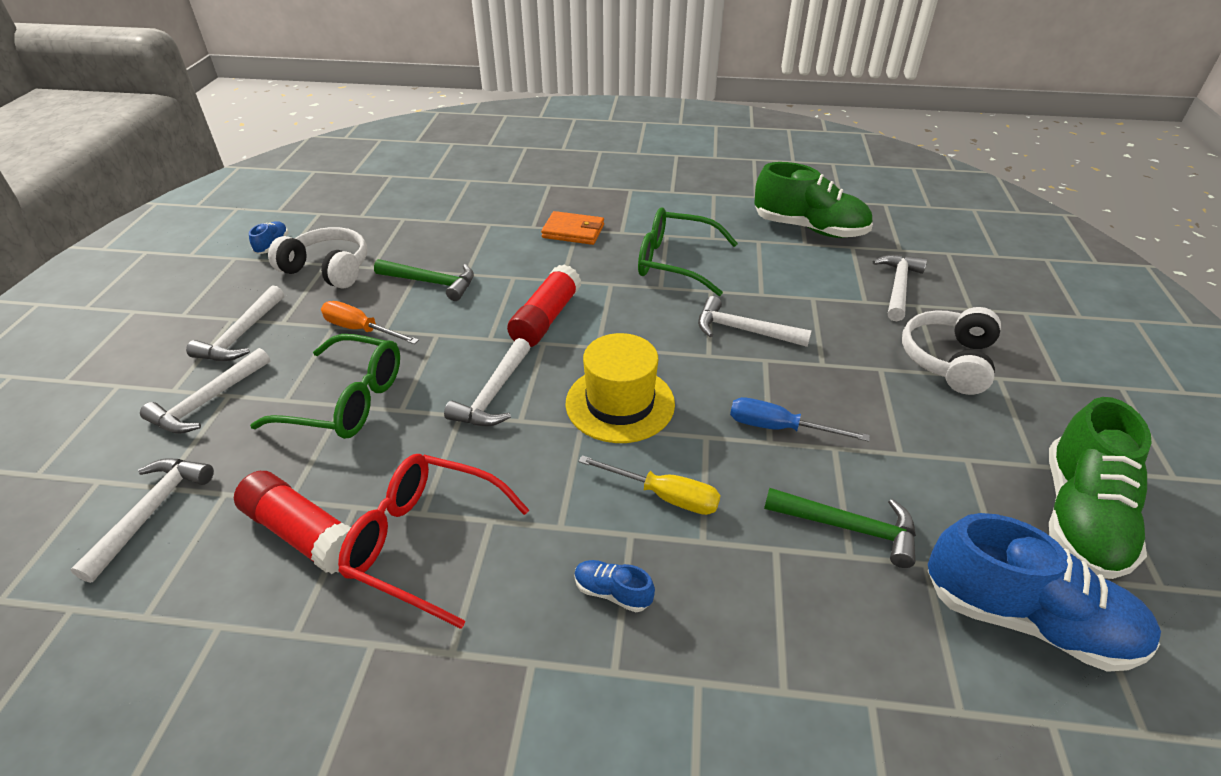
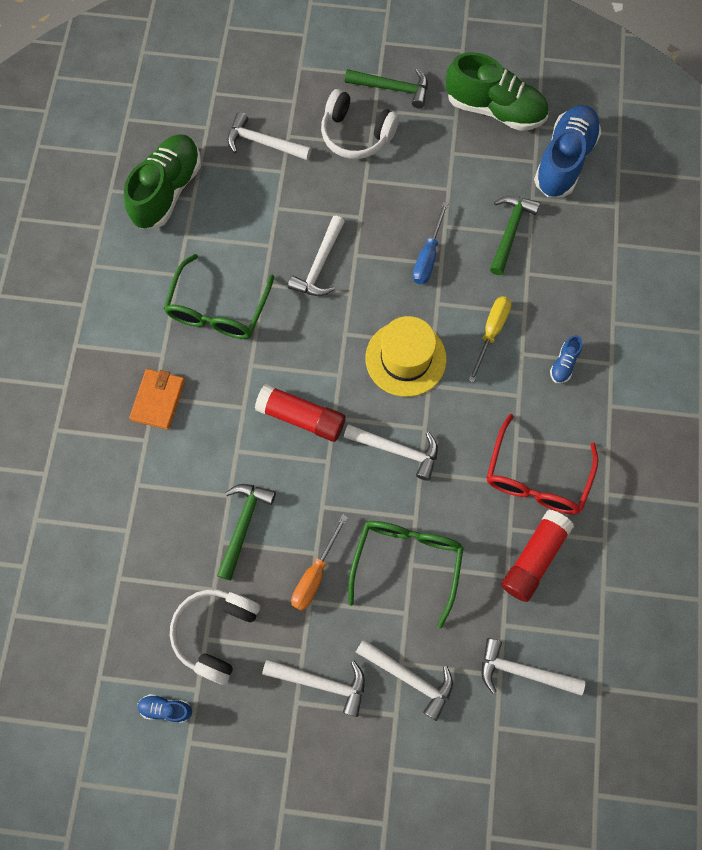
camera: 90 degrees left, 30 degrees up
(1046, 395) = (392, 88): none -> green hammer

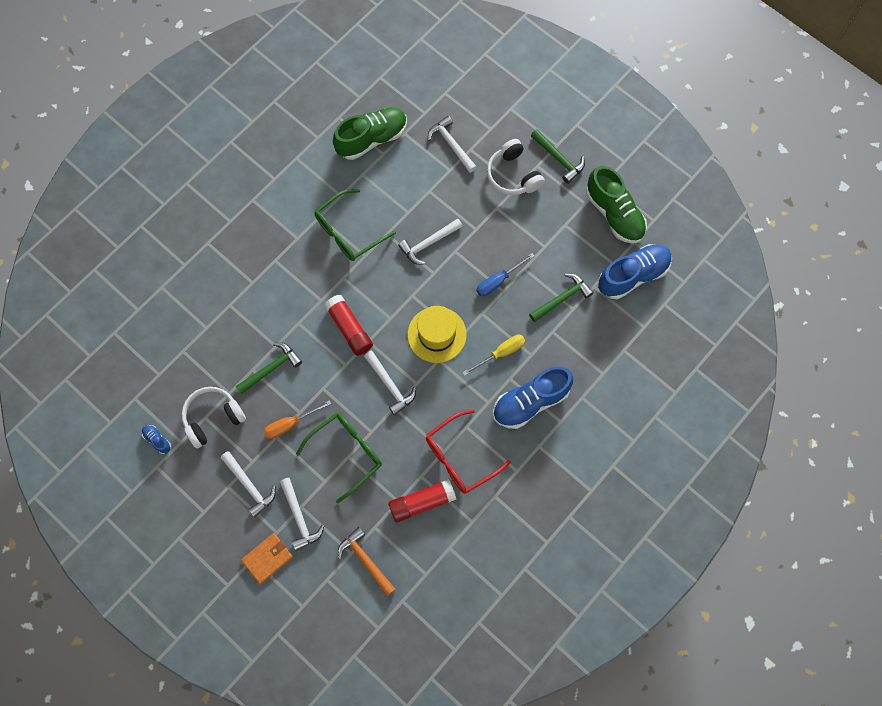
camera: 35 degrees right, 0 degrees up
(158, 400) = (276, 264): orange wallet -> orange wallet (267, 558)
(522, 671) = (365, 560): white hammer -> orange hammer
(563, 364) = (530, 402): blue shoe -> blue shoe, size x2.35

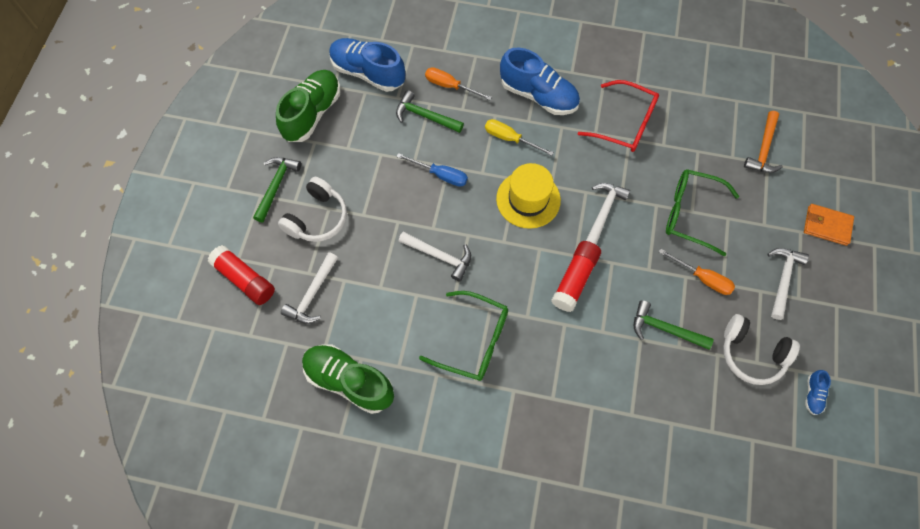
camera: 120 degrees left, 5 degrees down
(299, 518) = (774, 220): white hammer -> none
(422, 502) = (684, 132): red glue stick -> red glue stick (244, 279)
(581, 334) = (450, 86): none -> orange screwdriver

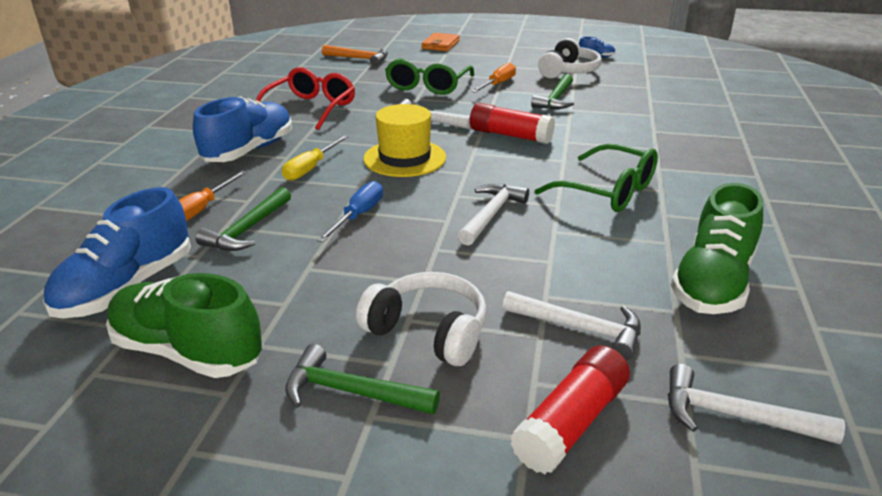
camera: 90 degrees left, 35 degrees down
(473, 340) = (607, 191): green glasses -> green glasses turned 105 degrees clockwise
(783, 279) = (493, 59): white hammer -> white hammer (734, 416)

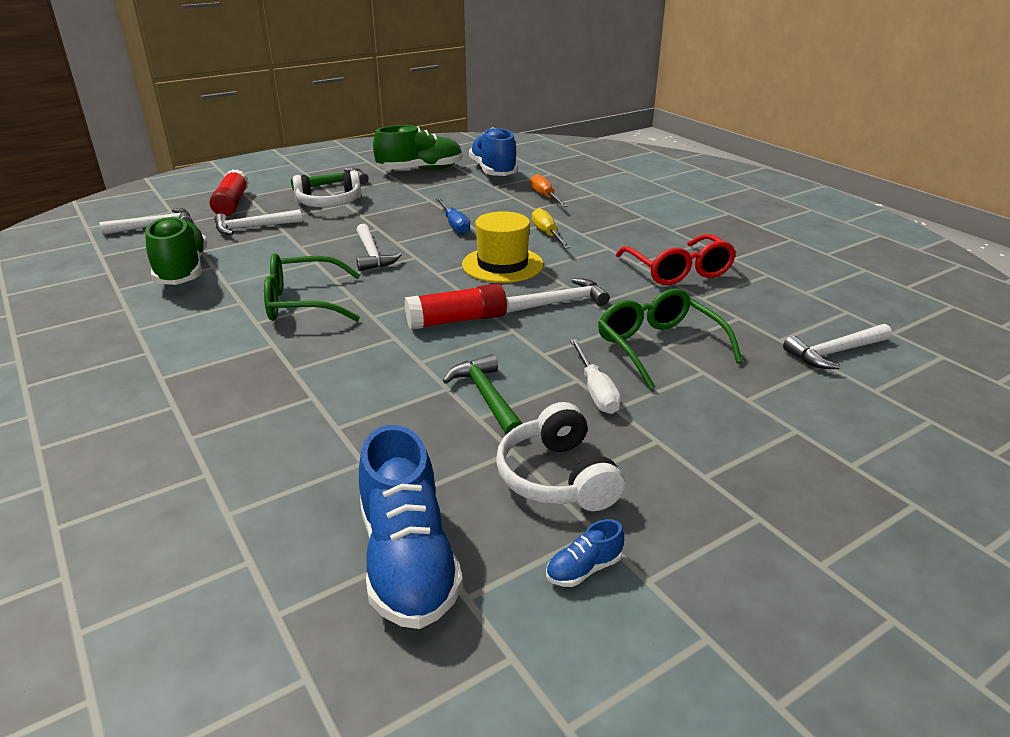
camera: 135 degrees right, 0 degrees up
(247, 230) = (498, 200): green hammer -> none
(249, 151) = (615, 227): blue shoe -> blue shoe (407, 561)
(359, 59) = (834, 353): orange hammer -> white hammer
(440, 44) = (848, 446): orange wallet -> none
(498, 84) = (595, 391): orange screwdriver -> white screwdriver

